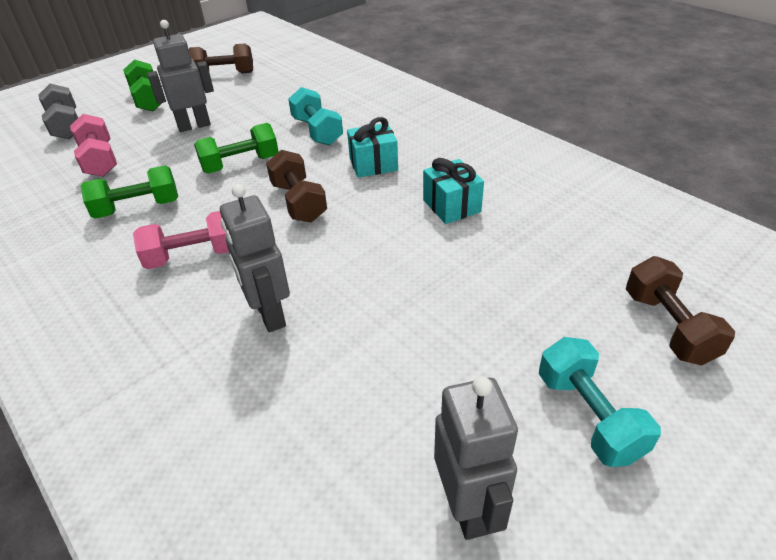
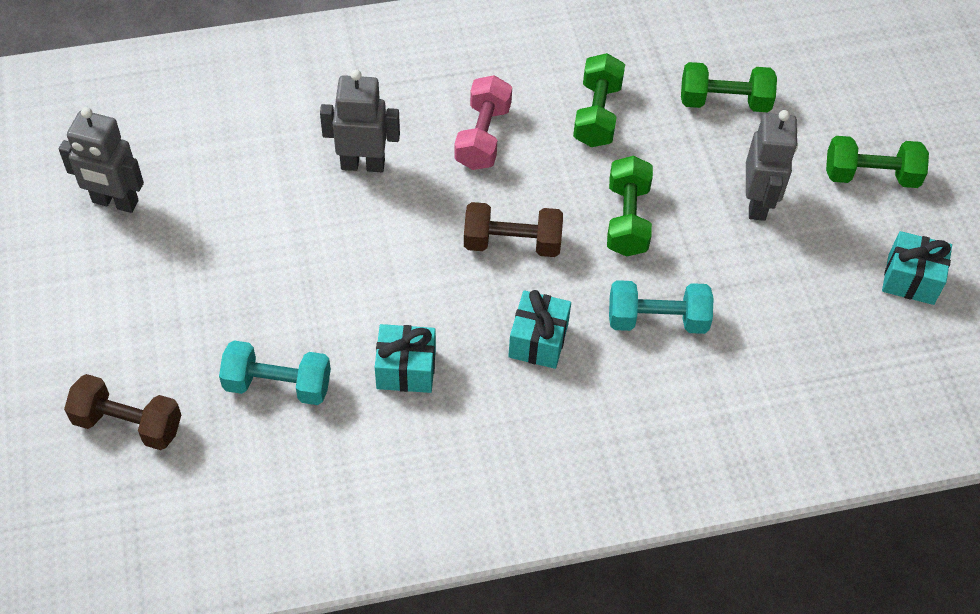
camera: 115 degrees right, 15 degrees up
(66, 126) = (839, 85): grey dumbbell -> none
(100, 160) = (724, 101): pink dumbbell -> green dumbbell
(224, 74) = (911, 279): brown dumbbell -> turquoise gift
(588, 416) = (110, 306): turquoise dumbbell -> turquoise dumbbell (277, 384)

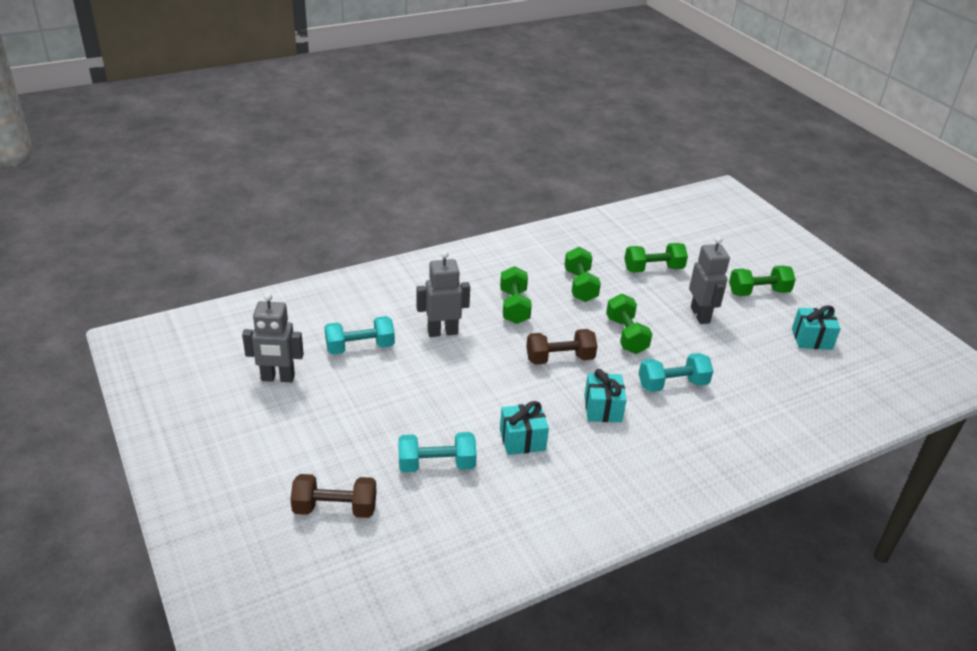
camera: 15 degrees left, 20 degrees down
(240, 170) = (360, 347): none -> turquoise dumbbell
(483, 136) = (514, 306): pink dumbbell -> green dumbbell

